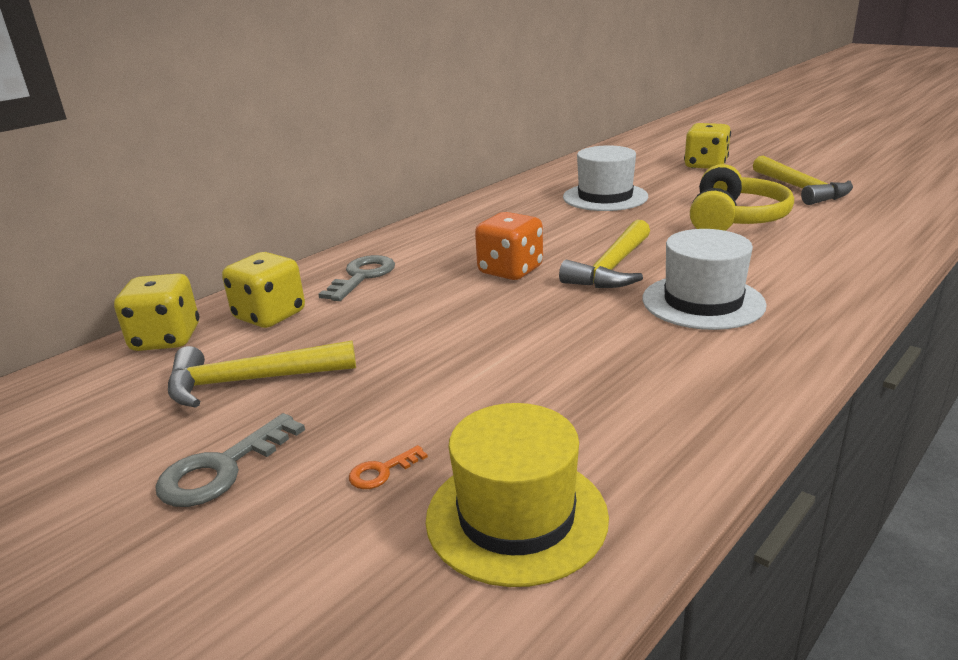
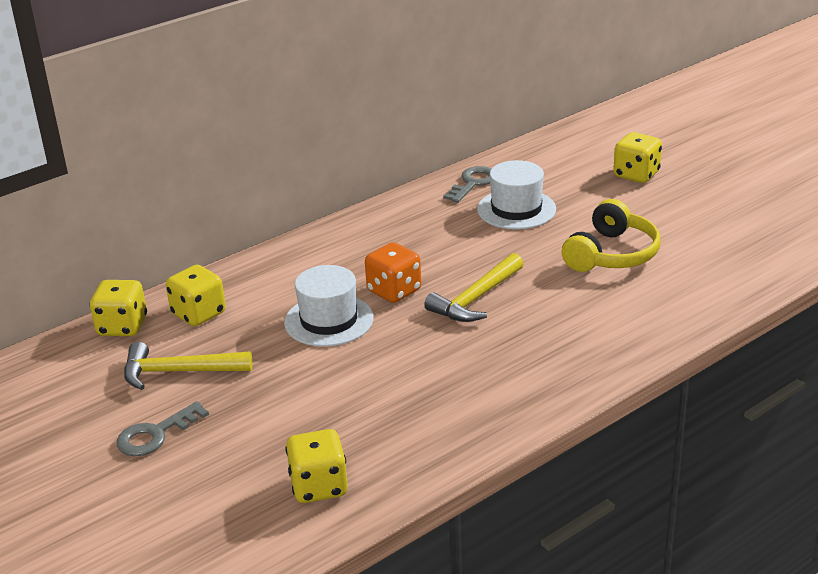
camera: 10 degrees right, 5 degrees up
(362, 276) = (276, 282): grey key -> grey key (473, 183)
(382, 471) = (250, 449): orange key -> none
(516, 516) = (319, 486): yellow hat -> yellow dice
(702, 302) = (524, 343): white hat -> white hat (329, 320)
(801, 189) = (699, 222): yellow hammer -> none

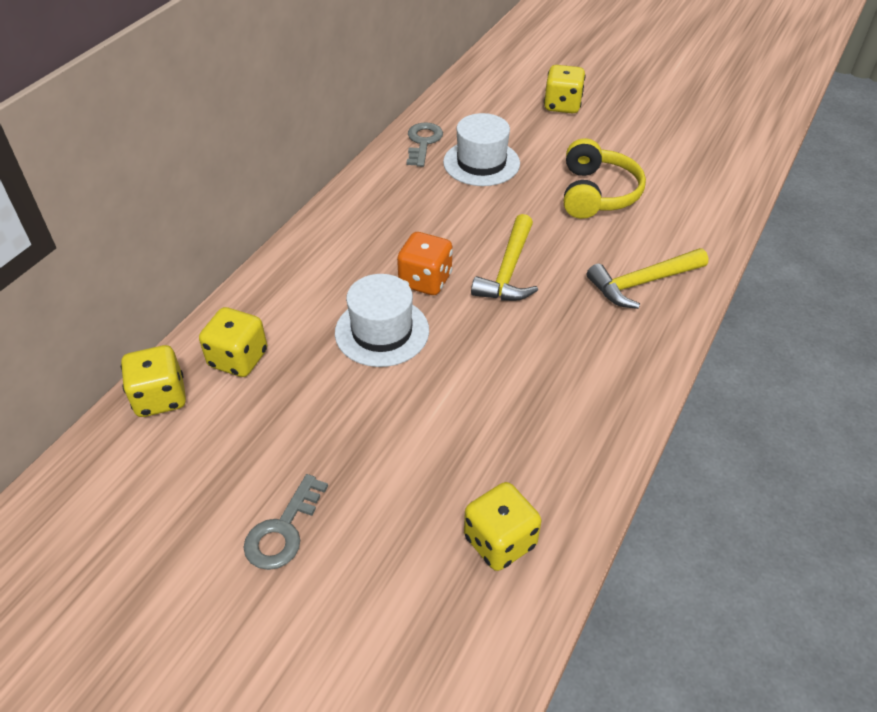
camera: 25 degrees left, 15 degrees up
(178, 372) = (260, 440): yellow hammer -> yellow hammer (642, 283)

